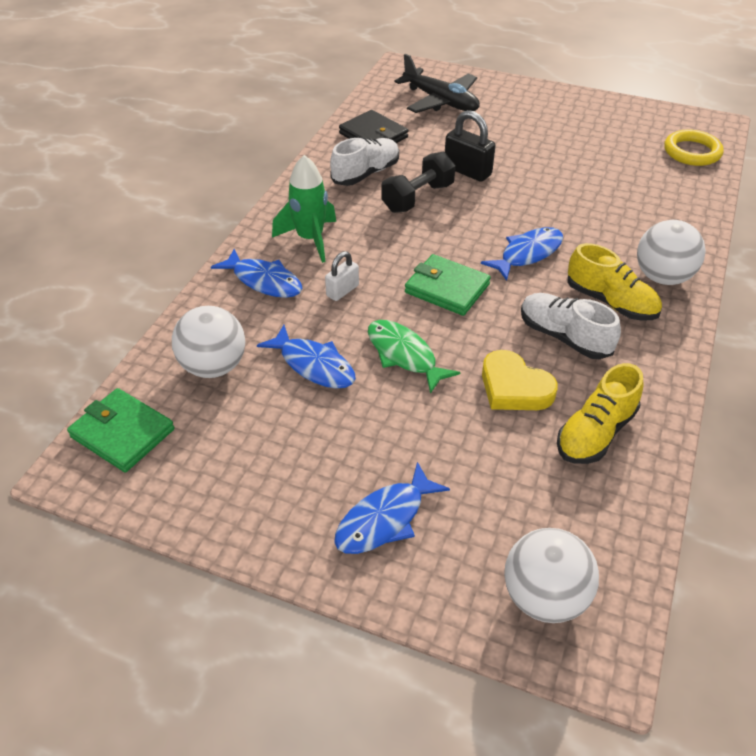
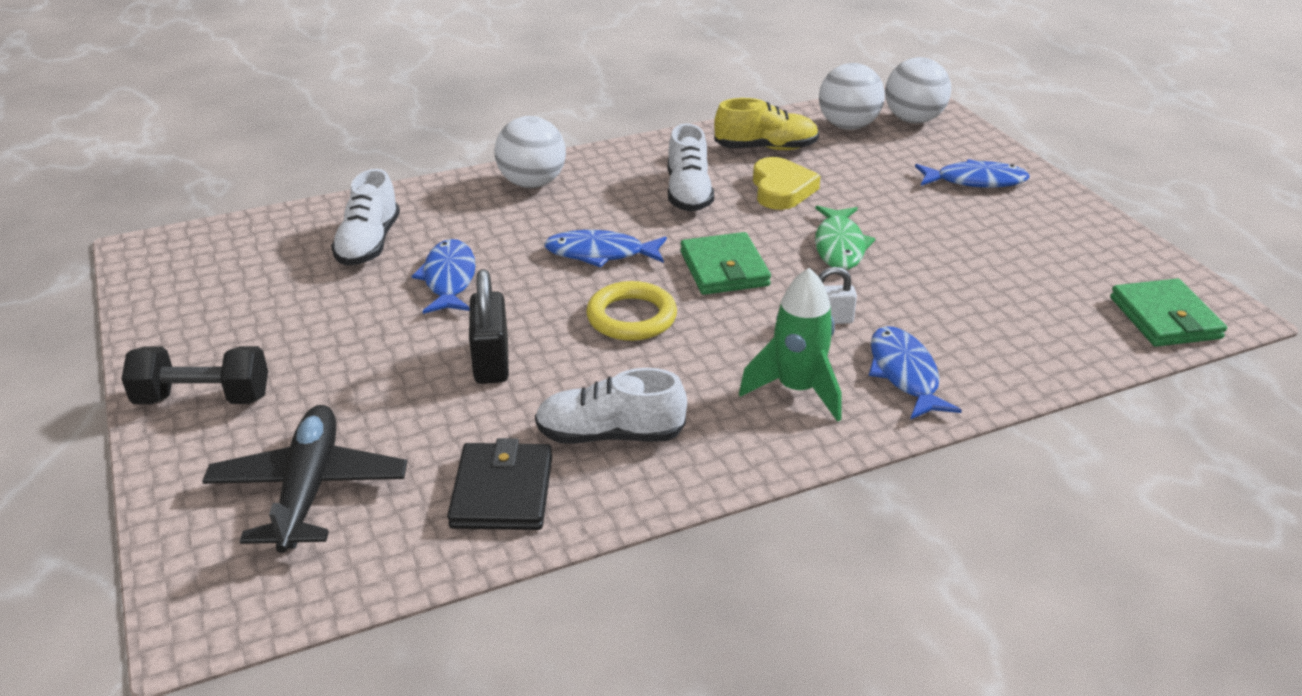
camera: 135 degrees left, 10 degrees down
(214, 366) = (1034, 324): white ball -> white ball (848, 126)
(314, 365) = (931, 278): blue fish -> blue fish (449, 279)
(417, 198) = (603, 365): black dumbbell -> black dumbbell (203, 399)
(611, 302) = (607, 191): yellow shoe -> none
(642, 185) = (369, 244): none -> white shoe
(692, 152) = (246, 242): yellow ring -> yellow ring (631, 317)

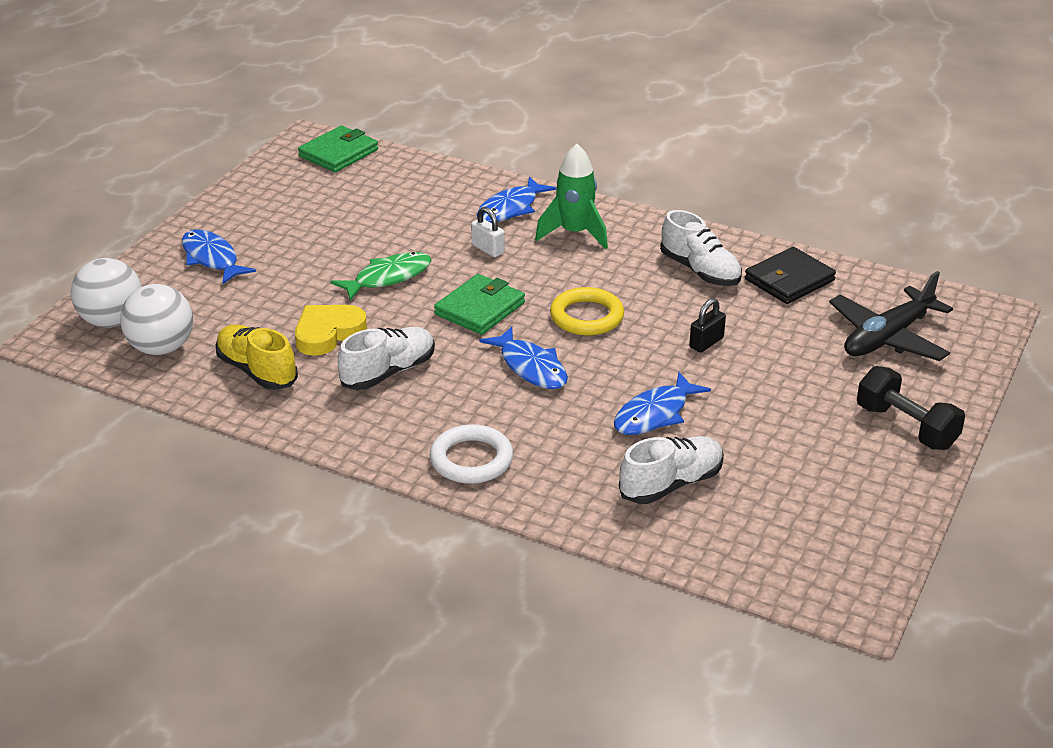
camera: 130 degrees left, 0 degrees up
(491, 361) = (706, 343): black padlock -> black padlock, size x0.62
(532, 183) = (471, 459): white ball -> white ring

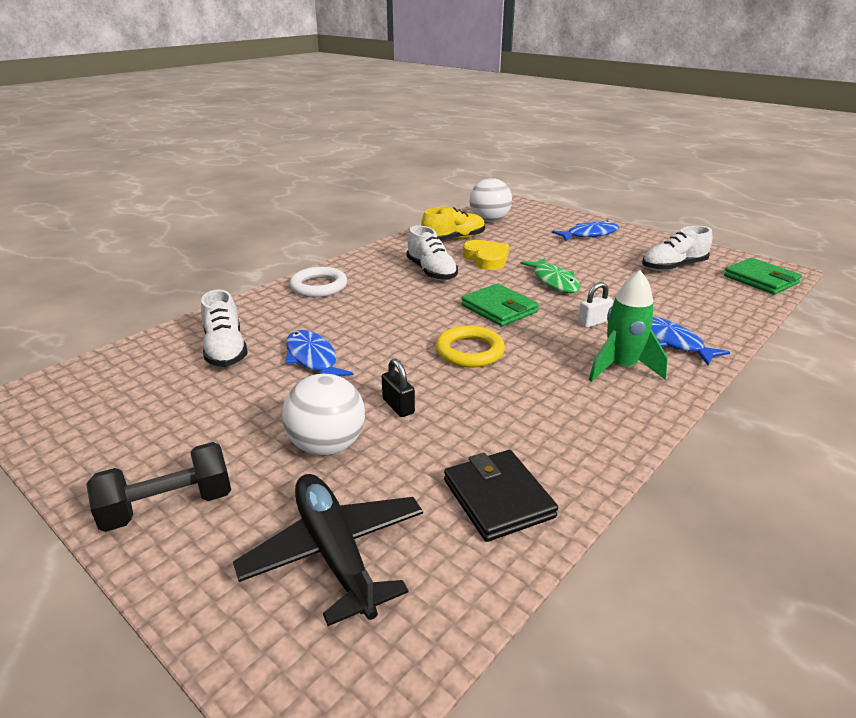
camera: 105 degrees right, 5 degrees down
(112, 321) = (522, 211): white ball -> white ball (327, 446)
(531, 367) = (409, 318): blue fish -> none
(700, 271) = (534, 432): white shoe -> white shoe (673, 267)

